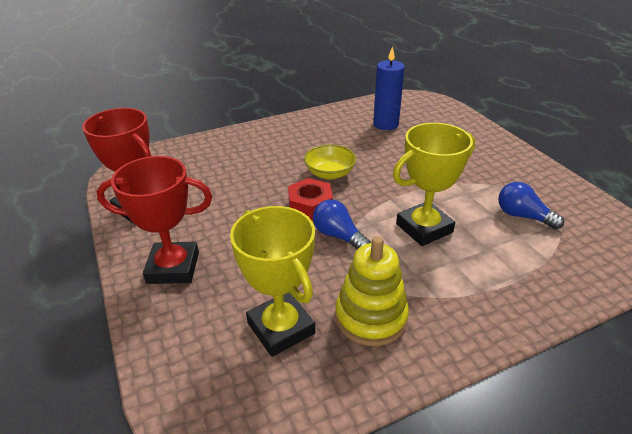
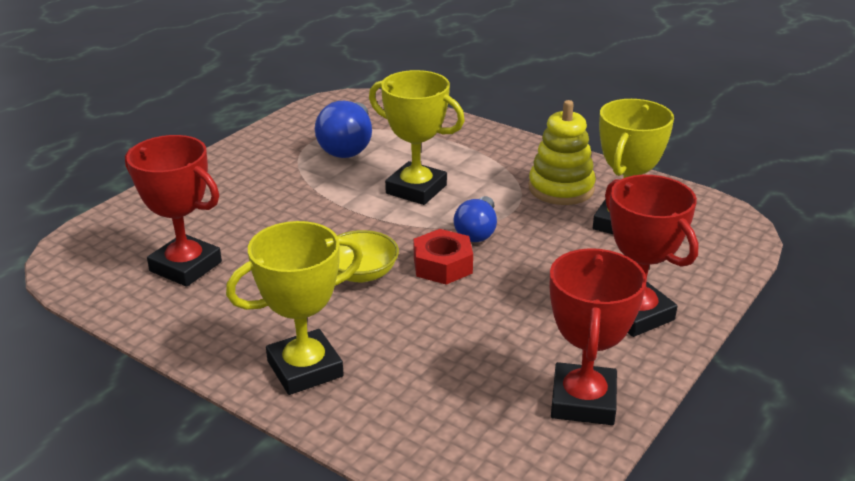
camera: 120 degrees left, 5 degrees down
(264, 138) = (305, 368): none -> yellow trophy
(385, 124) = (185, 266): blue candle -> red trophy
(523, 216) = (348, 146): blue light bulb -> blue light bulb, size x1.51

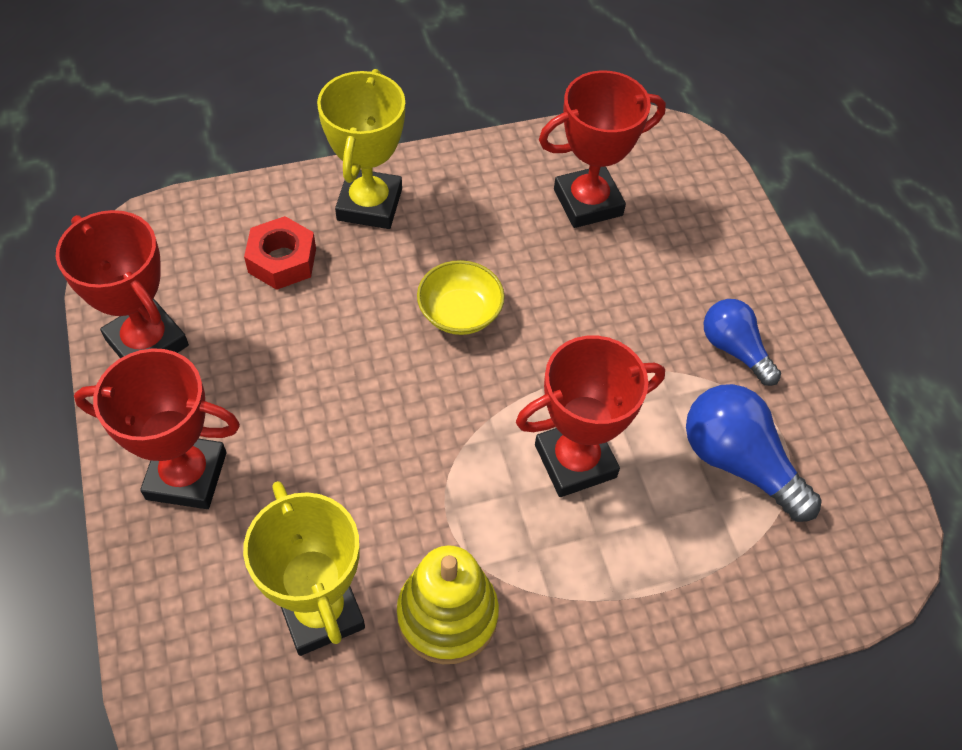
camera: 125 degrees right, 25 degrees up
(416, 189) = (575, 461): yellow trophy -> red trophy
(442, 265) = (411, 382): red nut -> red nut (282, 260)
(477, 231) = (440, 454): blue light bulb -> blue light bulb (734, 349)

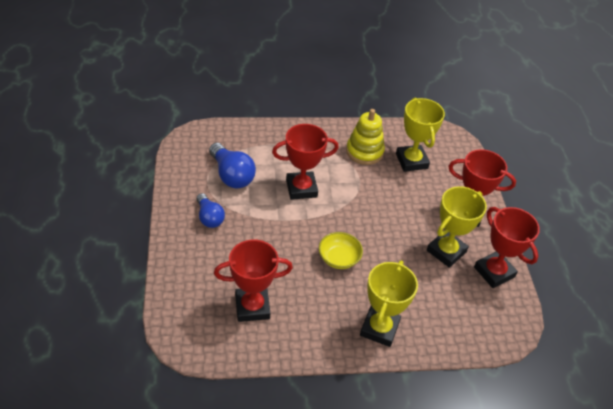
camera: 170 degrees left, 10 degrees down
(243, 369) = (446, 251): none -> yellow trophy
(282, 260) = (429, 303): red nut -> none

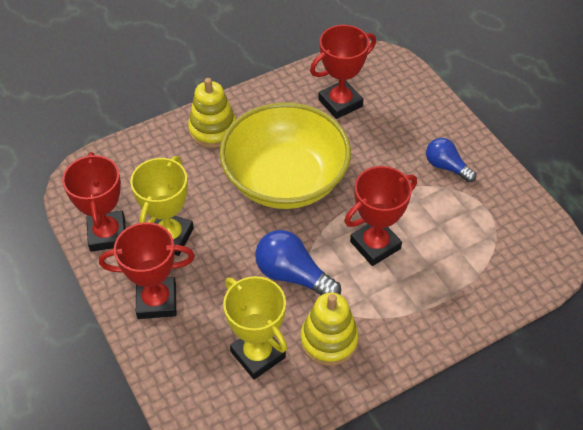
camera: 160 degrees right, 5 degrees up
(231, 175) = (465, 226): blue light bulb -> blue light bulb (293, 275)
(339, 258) = (285, 179): yellow bowl -> yellow bowl, size x2.48
(379, 328) = (213, 130): yellow trophy -> yellow stacking toy
(494, 272) = (107, 234): red trophy -> red trophy turned 45 degrees clockwise

